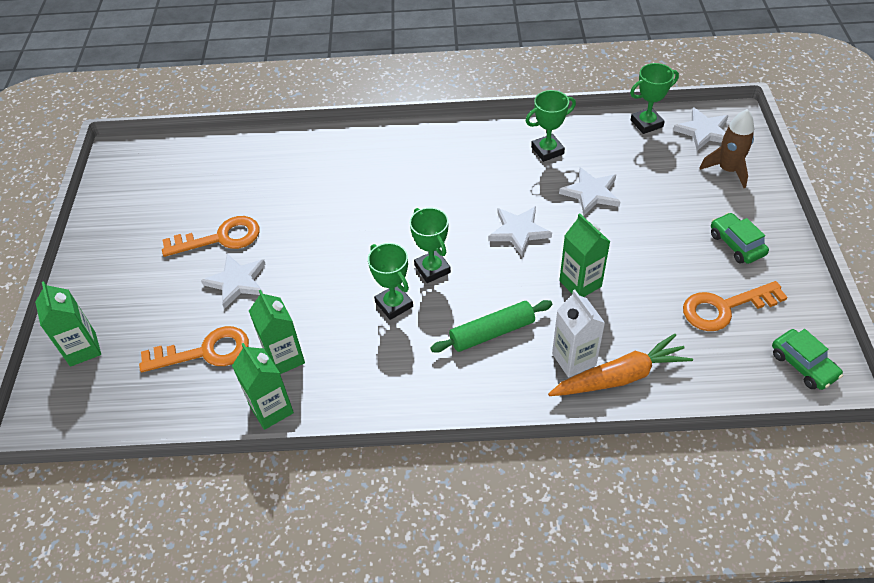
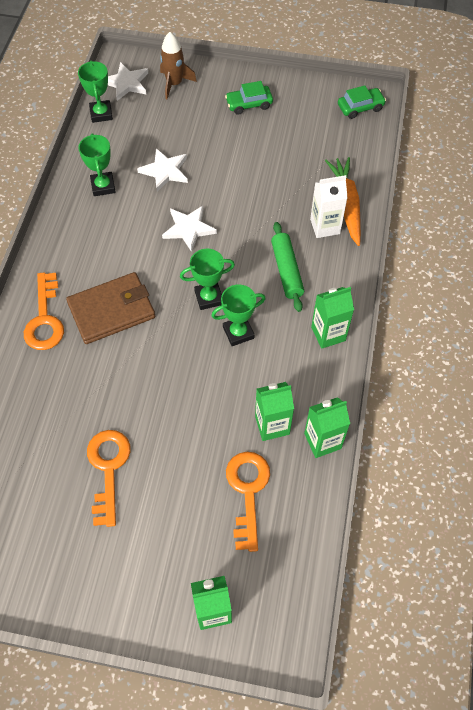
camera: 80 degrees left, 10 degrees up
(237, 282) = (171, 457): white star -> none
(394, 196) = (112, 310): none -> brown wallet
(580, 283) = (256, 203): green carton -> green carton (328, 334)
(724, 308) = (303, 130): orange key -> orange key (45, 319)

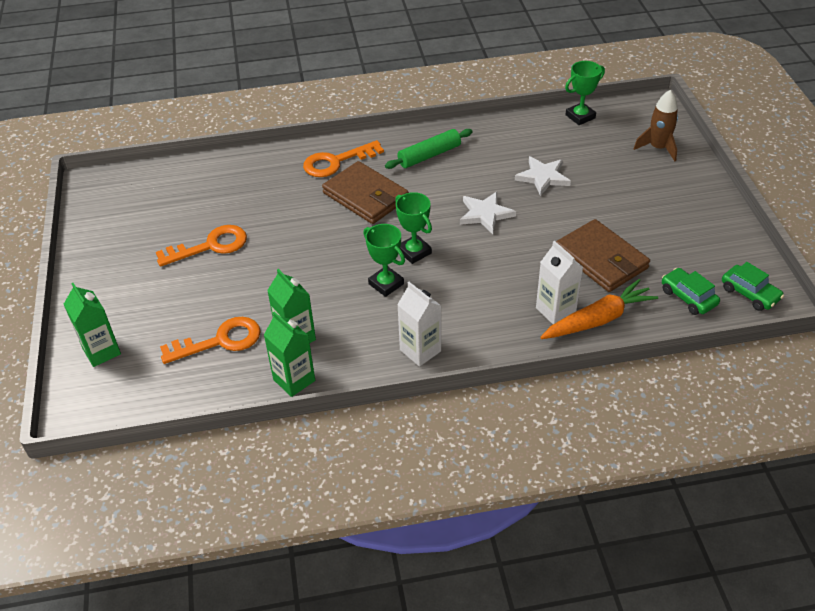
camera: 70 degrees right, 15 degrees down
(103, 186) = (496, 146): green trophy -> none
(126, 83) = (631, 119): white star -> none
(249, 104) = (676, 206): green car -> green car (688, 297)
(283, 175) = (601, 259): none -> brown wallet
(286, 271) = (479, 297): green rolling pin -> green rolling pin (429, 155)
(328, 334) = (420, 350): green carton -> white carton

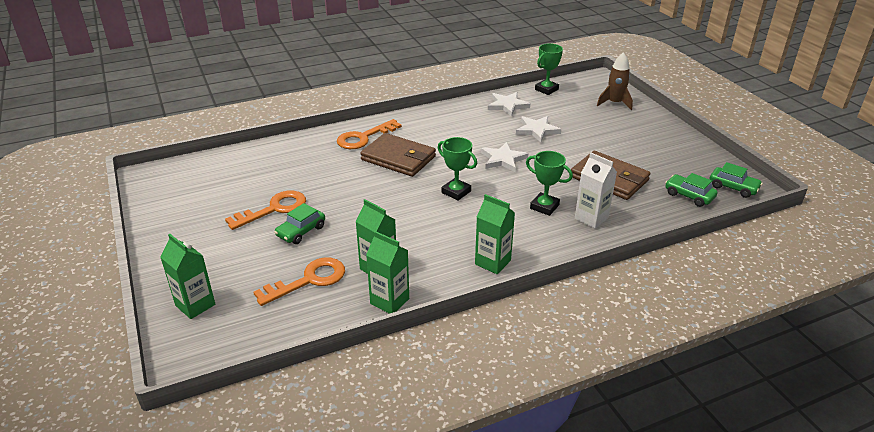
camera: 15 degrees left, 10 degrees down
(230, 279) = (301, 231): none -> green car
(386, 284) = (442, 217): green trophy -> green trophy (544, 207)
(420, 350) = (492, 262): white carton -> green carton
(429, 155) = (439, 125): green rolling pin -> none
(522, 135) = (507, 105): none -> white star
(598, 319) = (628, 220): orange carrot -> none

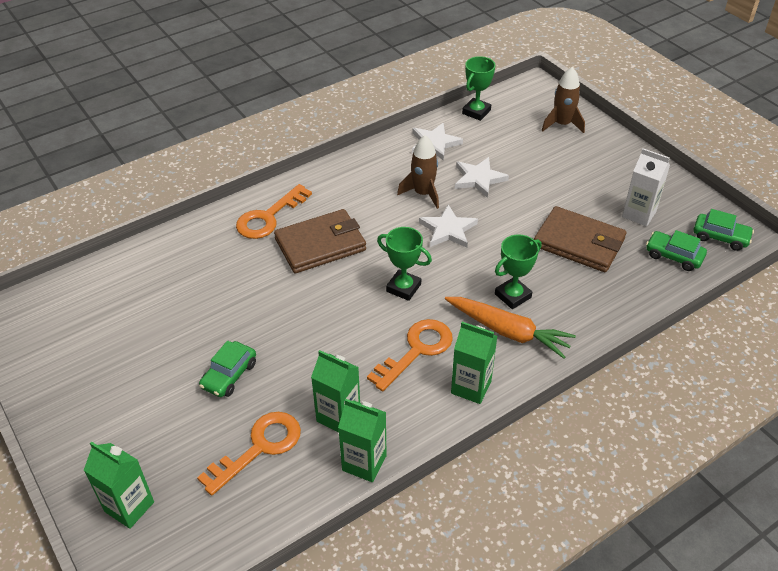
camera: 10 degrees left, 10 degrees up
(274, 209) = (186, 346): orange key -> orange key (416, 350)
(398, 158) = (320, 244): brown wallet -> brown wallet turned 45 degrees counterclockwise
(489, 135) = (423, 193): none -> brown rocket
(534, 229) = (508, 331): none -> orange carrot
(544, 207) = (513, 296): green trophy -> green trophy turned 60 degrees counterclockwise
(591, 218) = (570, 305): white carton -> white carton (639, 214)

